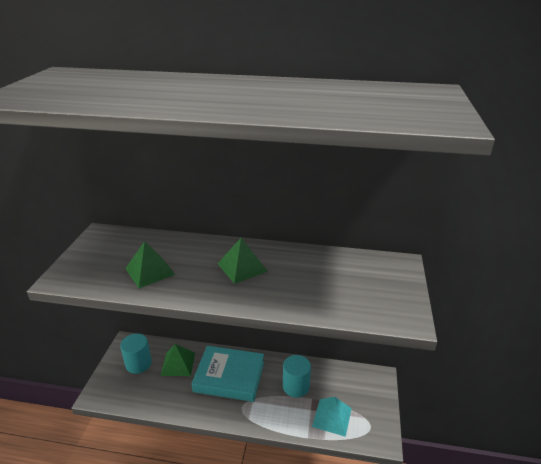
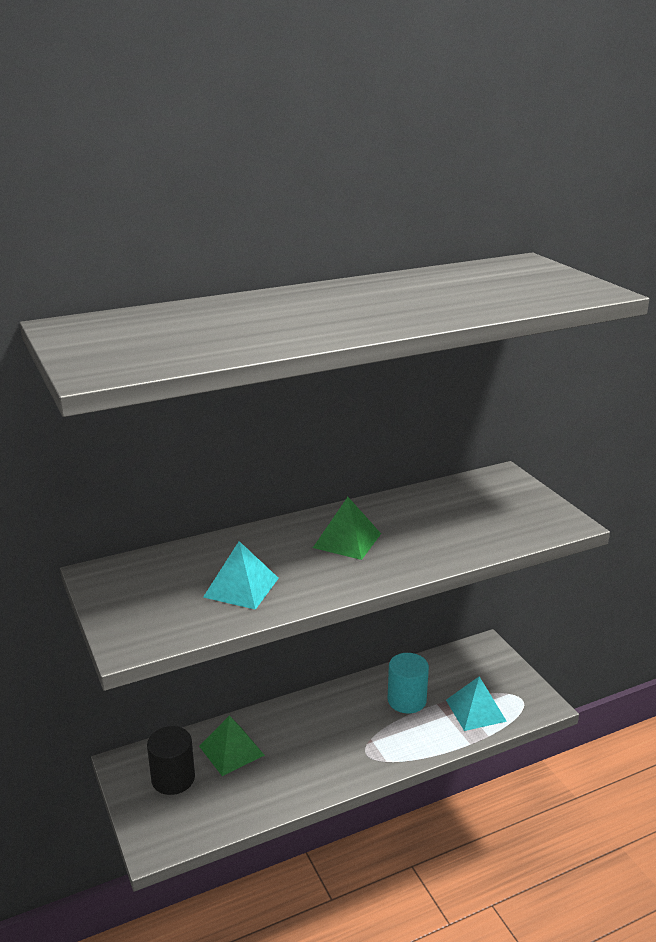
camera: 35 degrees left, 5 degrees down
(138, 363) = (173, 778): turquoise cylinder -> black cylinder
(150, 271) = (241, 587): green pyramid -> turquoise pyramid
(229, 376) = (316, 730): turquoise book -> none

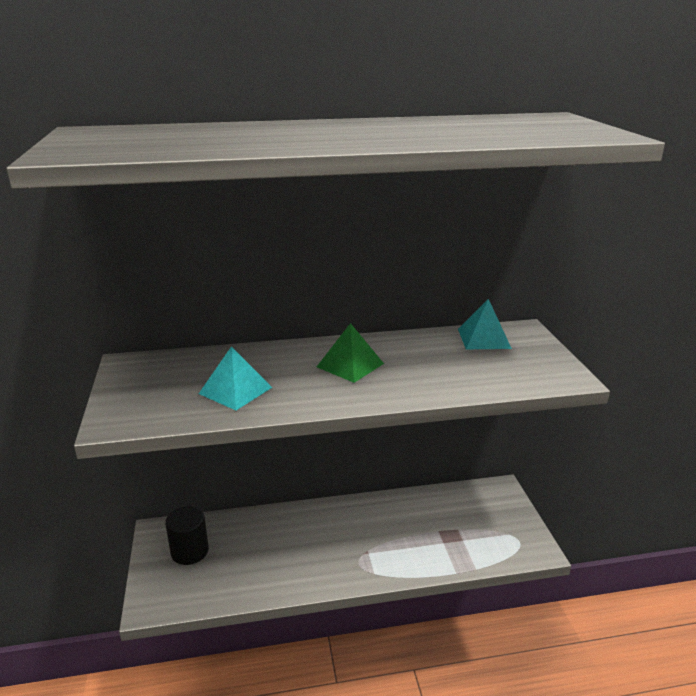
camera: 15 degrees right, 0 degrees up
(231, 750) = (246, 537): green pyramid -> none
(407, 700) = (412, 523): turquoise cylinder -> none
(475, 710) = (472, 543): turquoise pyramid -> turquoise pyramid (483, 338)

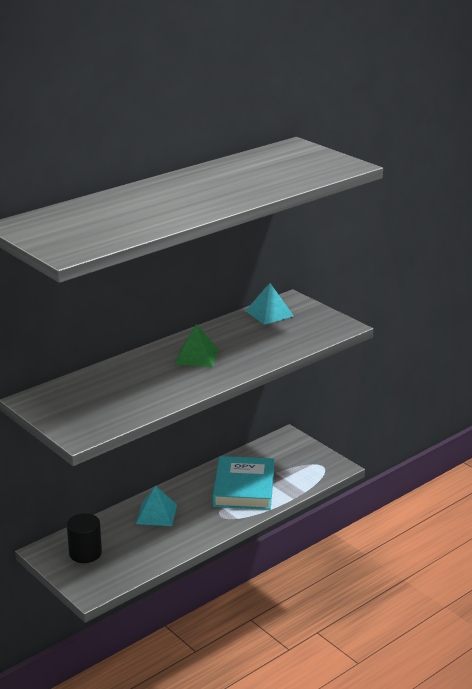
camera: 30 degrees left, 0 degrees up
(235, 390) = (137, 394): turquoise pyramid -> turquoise pyramid (156, 514)
(409, 535) = (244, 488): none -> turquoise book

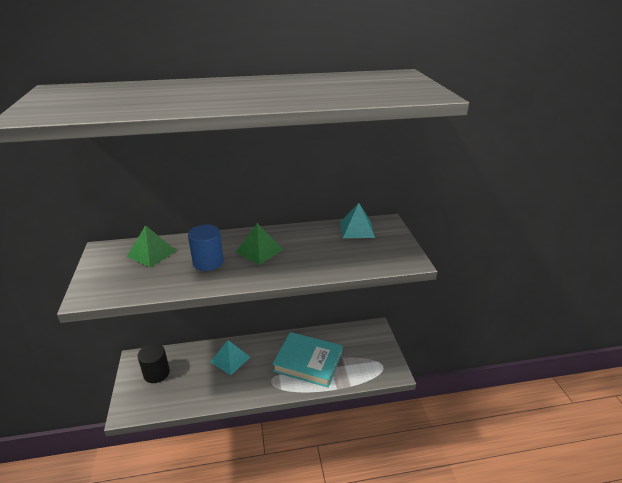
camera: 30 degrees right, 5 degrees up
(90, 388) = (152, 253): none -> green pyramid
(159, 379) = (208, 262): none -> blue cylinder
(244, 488) = (308, 362): turquoise book -> turquoise book turned 75 degrees clockwise

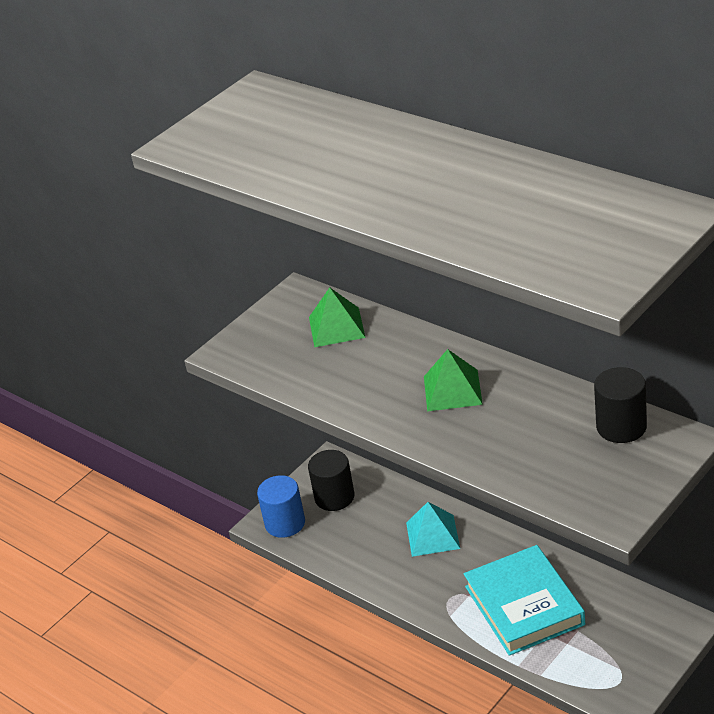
camera: 55 degrees right, 5 degrees up
(208, 262) = (378, 374): blue cylinder -> blue cylinder (285, 523)
(357, 229) = (621, 427): turquoise pyramid -> black cylinder

